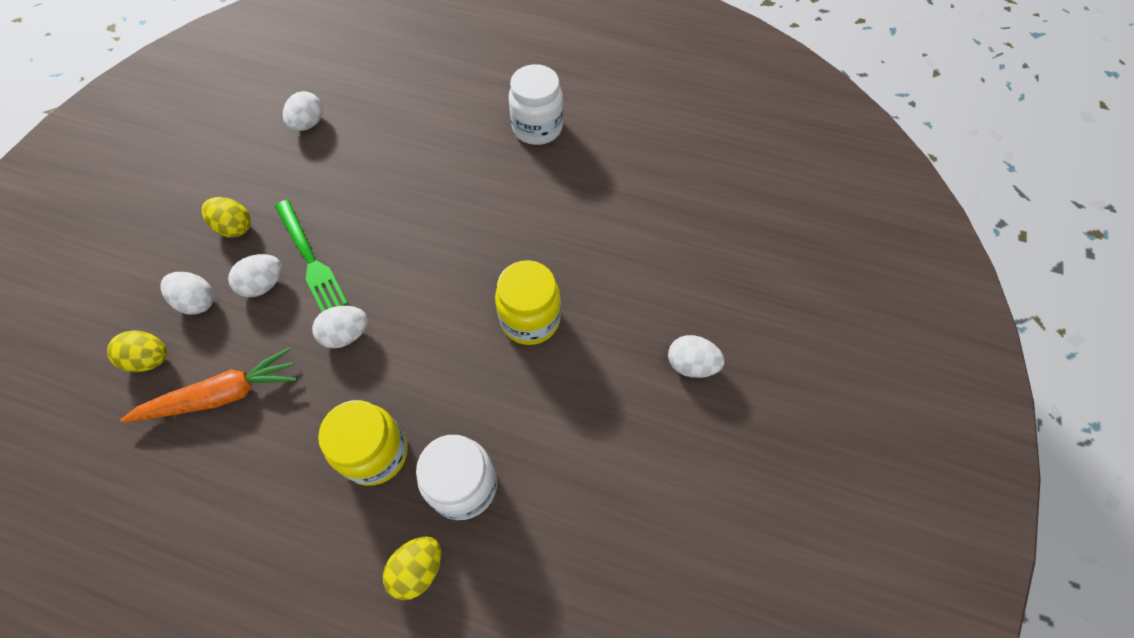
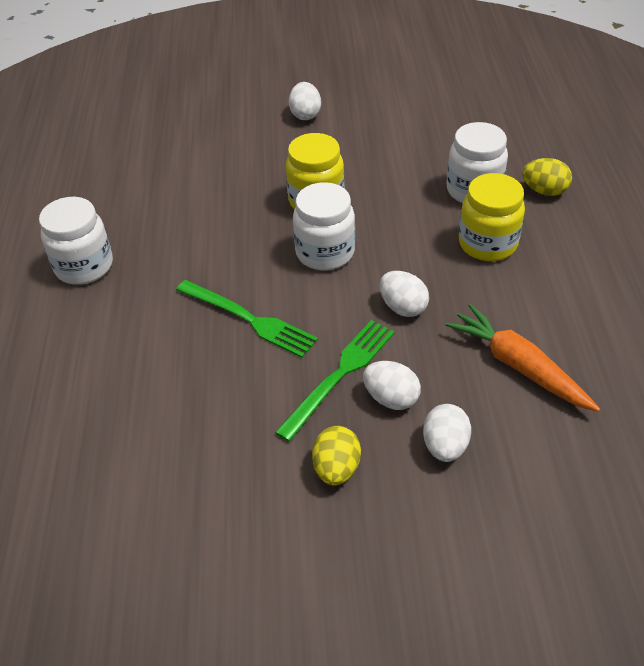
camera: 110 degrees left, 15 degrees down
(150, 359) = (530, 447): yellow egg -> none
(308, 124) = (143, 481): white egg -> none
(409, 218) = (249, 319): none -> green fork
(452, 300) = (325, 253): none -> white jar

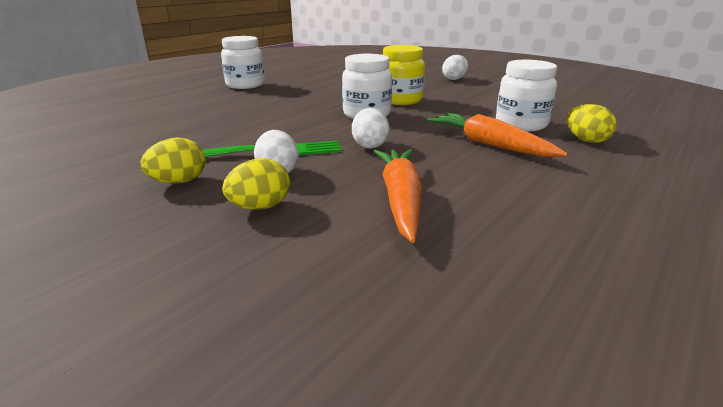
camera: 40 degrees right, 20 degrees down
(249, 319) = (274, 119): green fork -> none
(445, 446) = (260, 207): white egg -> yellow egg
(487, 244) = (489, 144): yellow jar -> orange carrot

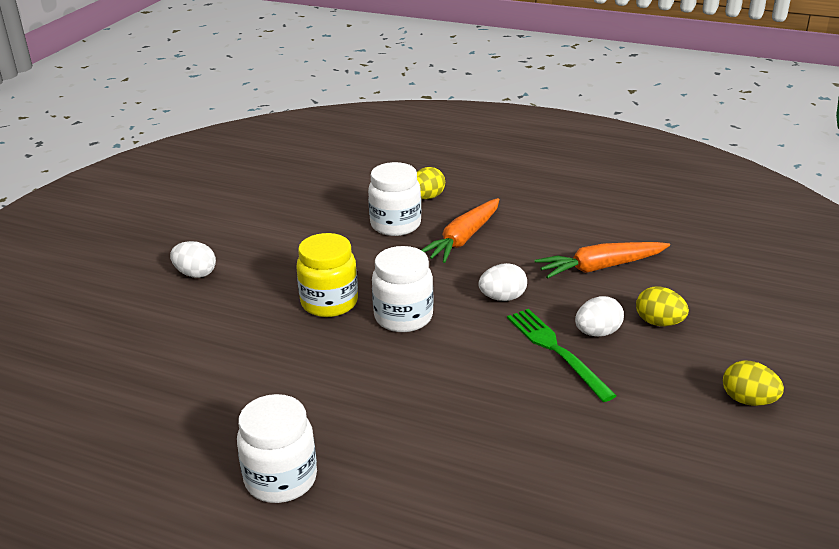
camera: 105 degrees left, 5 degrees up
(179, 182) = (655, 380): yellow egg -> yellow egg (748, 400)

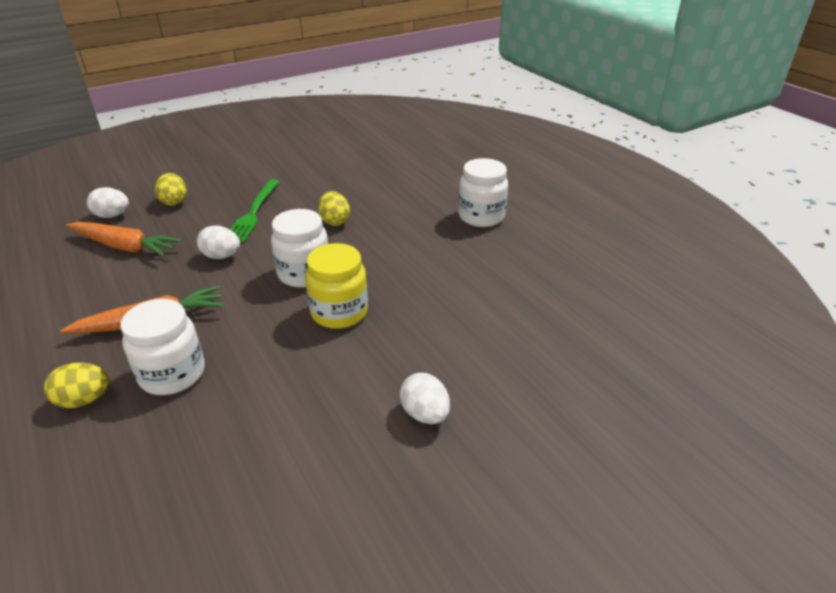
camera: 145 degrees left, 5 degrees up
(597, 333) = (214, 211): white egg -> white egg (112, 216)
(748, 400) = (217, 159): yellow egg -> yellow egg (335, 221)

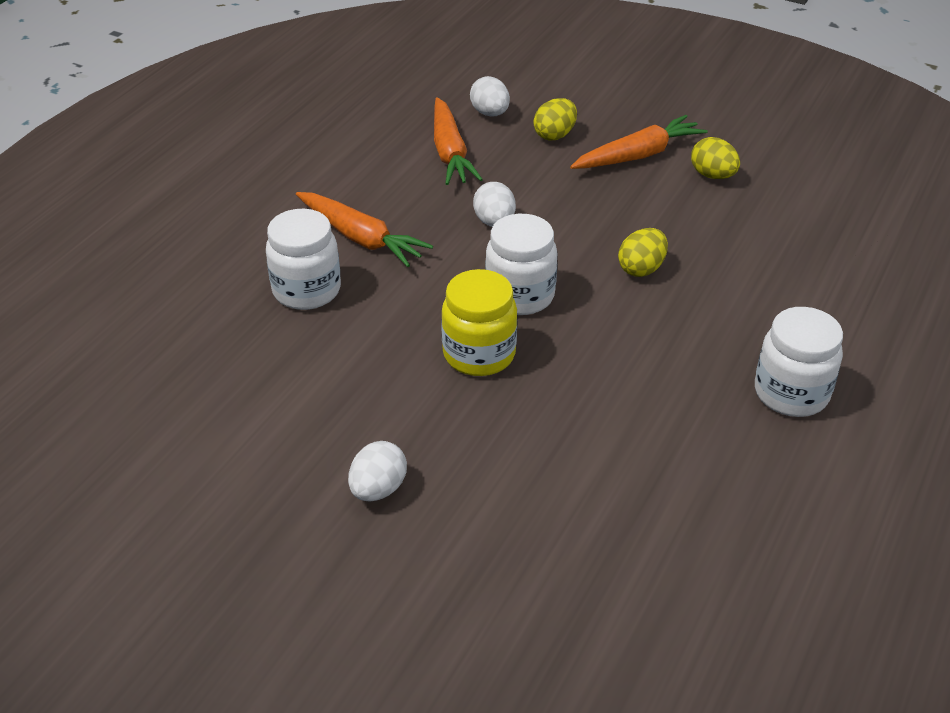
camera: 60 degrees right, 5 degrees up
(84, 400) = (243, 259): yellow egg -> yellow egg (712, 175)
(237, 183) = (638, 155): none -> orange carrot
(253, 212) = (593, 199): green fork -> none

